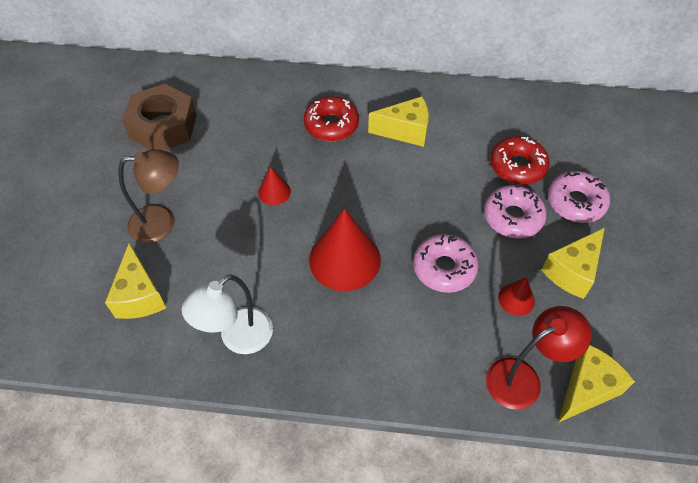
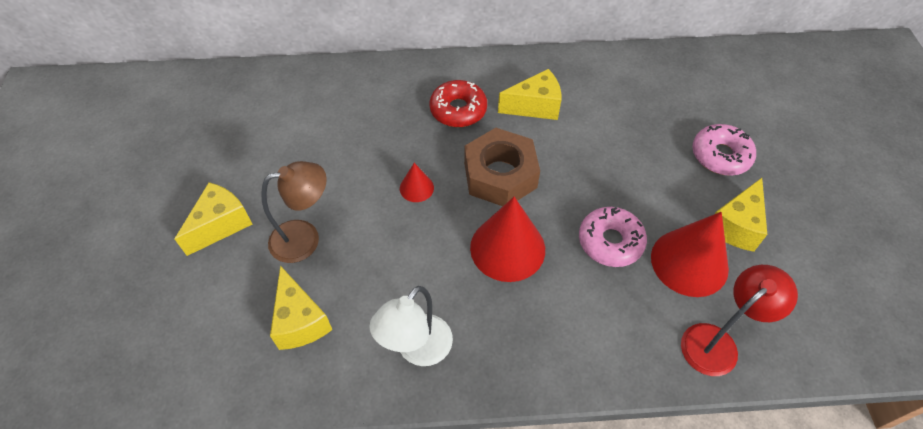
camera: 10 degrees left, 0 degrees up
(163, 126) = (281, 134): brown nut -> brown nut (500, 175)
(512, 217) = (664, 179): pink donut -> none
(516, 299) = (689, 262): red cone -> red cone, size x2.05
(517, 166) = (655, 127): red donut -> none
(586, 389) = (781, 343): yellow cheese -> yellow cheese (221, 225)

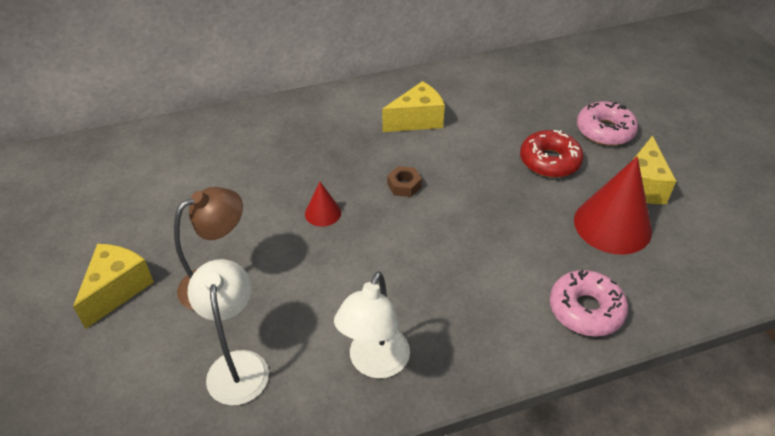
camera: 15 degrees left, 10 degrees down
(300, 321) = (237, 365): yellow cheese -> white lamp
(458, 110) = (342, 136): red donut -> red donut (549, 161)
(500, 175) = (404, 185): brown nut -> brown nut, size x0.42
(507, 248) = (434, 249): red cone -> none
(610, 242) = (532, 222): pink donut -> pink donut (585, 310)
(717, 342) = (665, 288): red lamp -> none

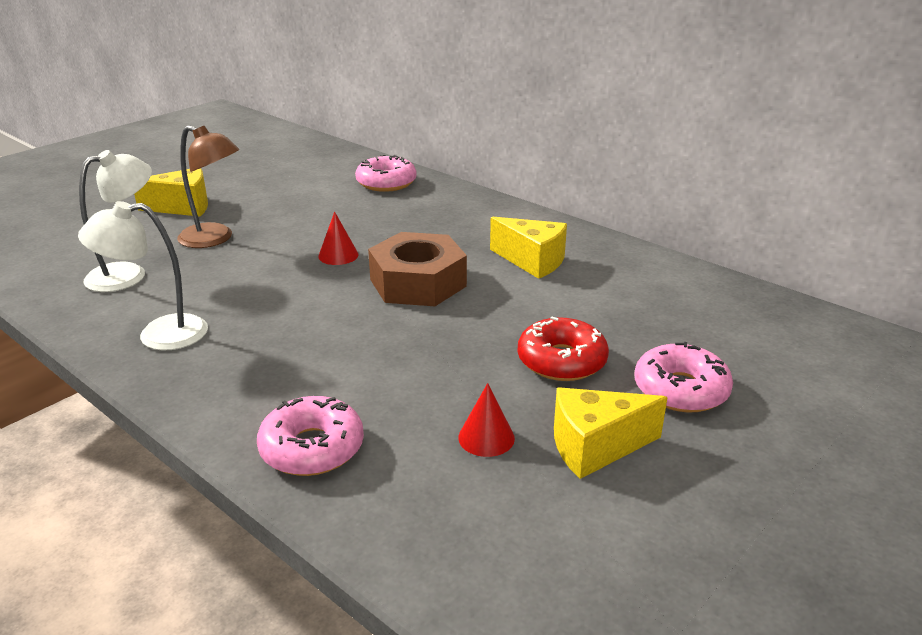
camera: 60 degrees right, 15 degrees down
(209, 140) = (386, 183): none -> pink donut
(404, 185) = (418, 283): brown nut -> brown nut, size x2.36
(612, 225) = (486, 437): red cone -> red cone, size x0.49

